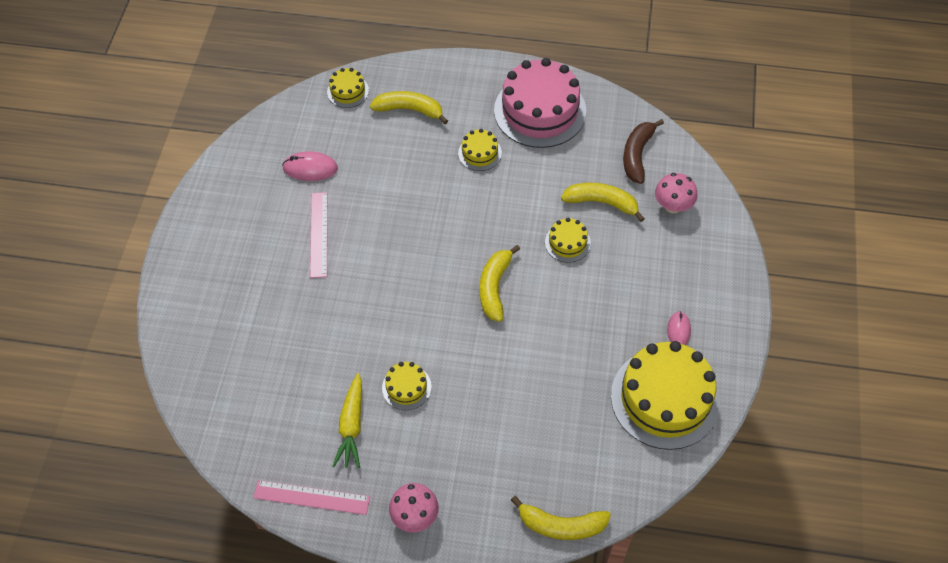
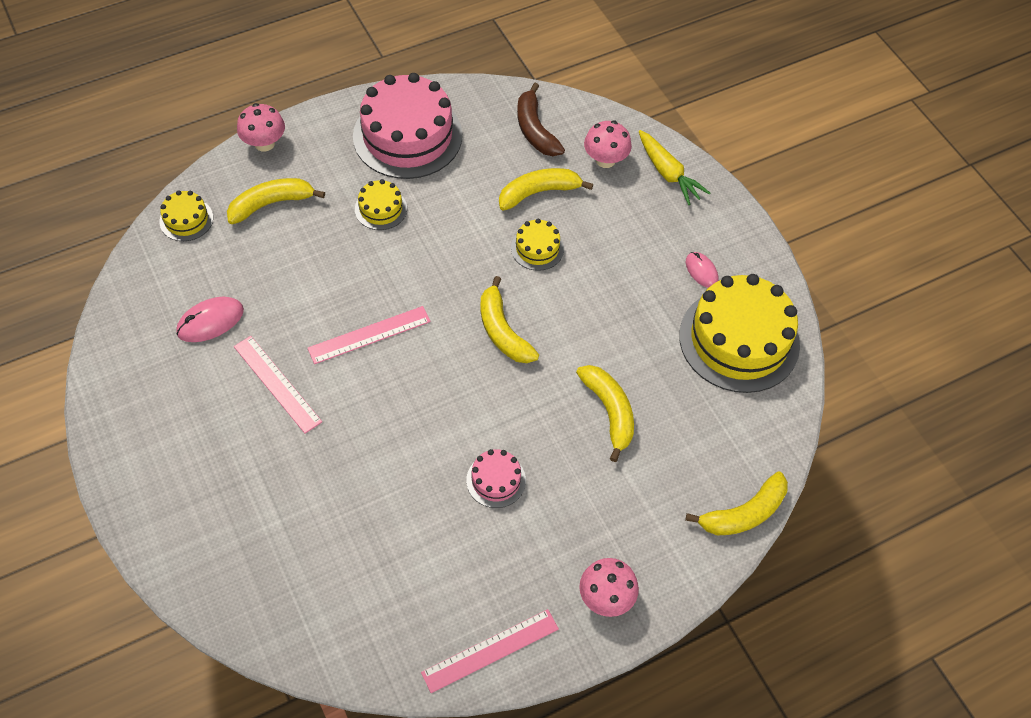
camera: 40 degrees left, 0 degrees up
(351, 426) = (472, 553): yellow carrot -> yellow carrot (668, 173)
(402, 236) = (369, 335): none -> pink ruler
(406, 387) = (496, 480): yellow cake -> pink cake
(438, 65) = (264, 143): none -> pink mushroom
(523, 390) = (609, 412): none -> yellow banana

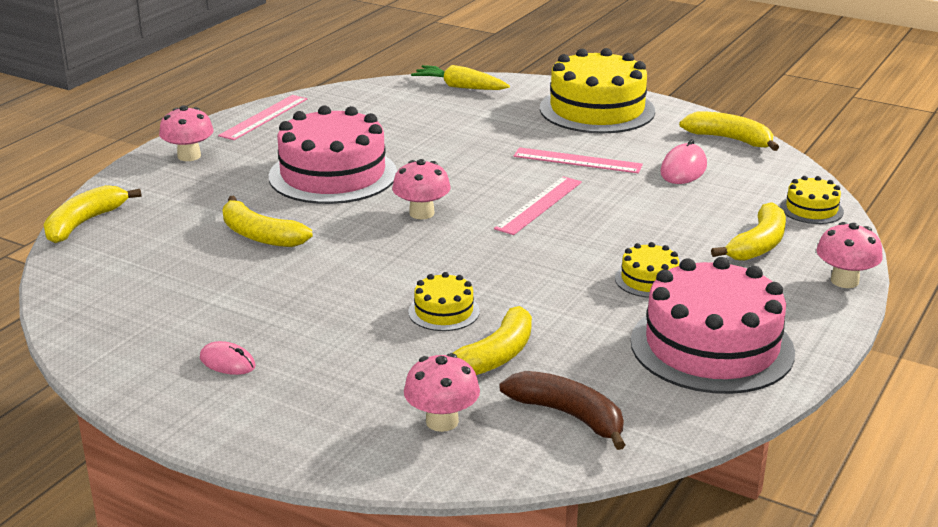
camera: 150 degrees right, 30 degrees down
(466, 374) = (421, 213): none -> pink mushroom
(496, 480) = (333, 174): pink cake -> pink cake, size x2.17
(502, 331) = (416, 246): yellow banana -> yellow banana (730, 139)
(668, 173) = (342, 441): yellow carrot -> yellow carrot (460, 87)
(739, 340) = (146, 323): yellow cake -> yellow cake (597, 110)

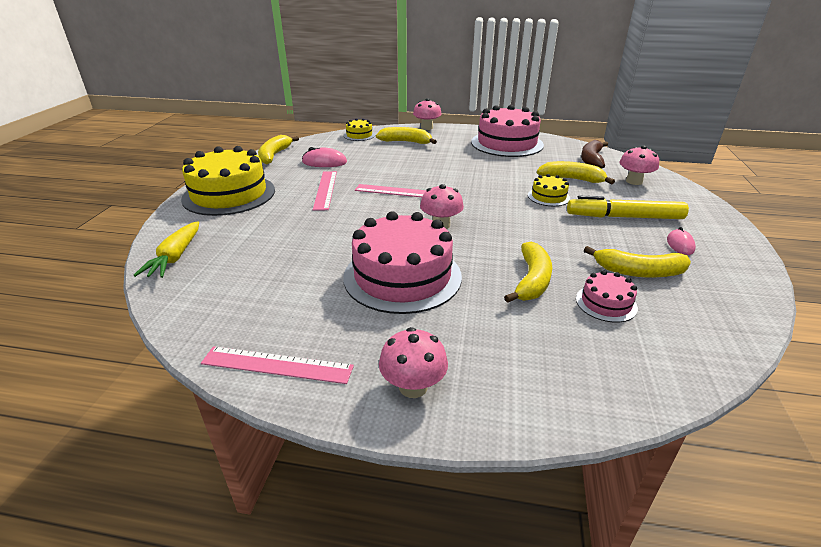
camera: 110 degrees left, 5 degrees up
(84, 223) = (617, 401): yellow banana -> yellow banana (638, 272)
(184, 262) = (606, 303): none -> pink cake
(332, 351) = (624, 217): none -> yellow marker
(649, 280) = (462, 158): yellow cake -> none

